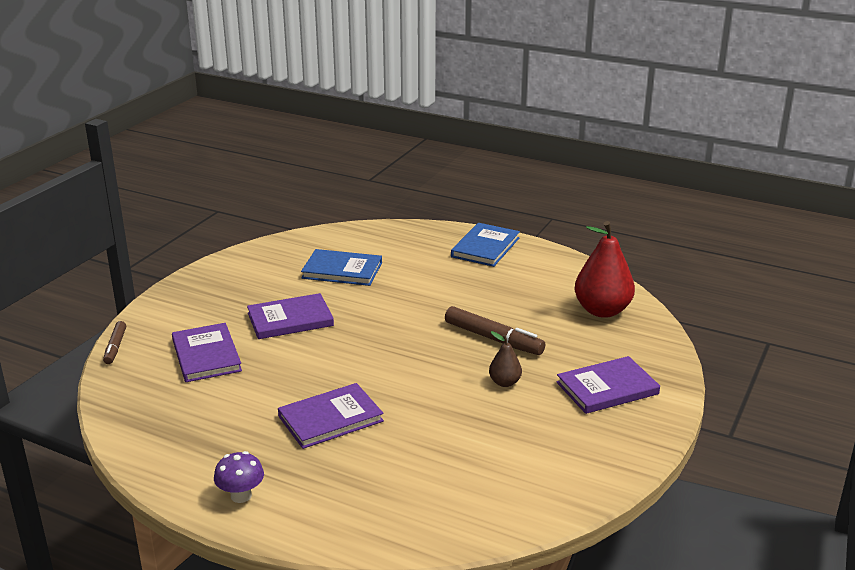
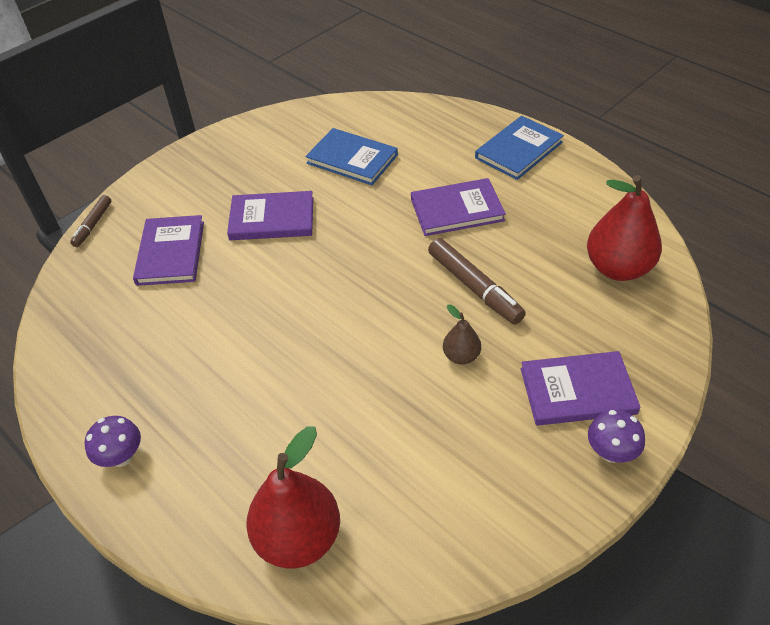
camera: 20 degrees right, 20 degrees up
(330, 419) = (254, 368): purple book -> purple book (457, 210)
(429, 515) = (298, 538): none -> red pear
(649, 419) = (610, 452): none -> purple mushroom

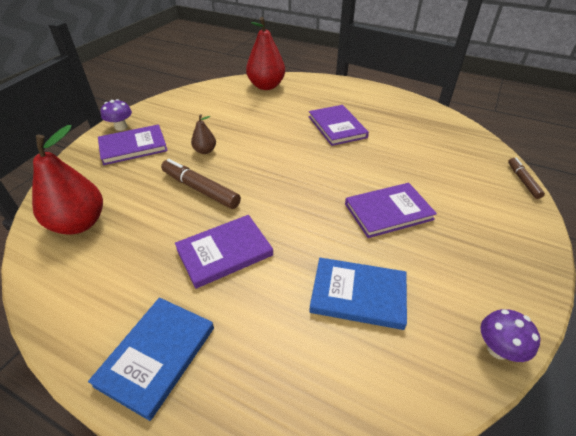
camera: 160 degrees right, 5 degrees down
(121, 456) = (361, 93): purple mushroom -> purple mushroom (498, 349)
(171, 253) = (440, 173): purple book -> purple book (337, 127)

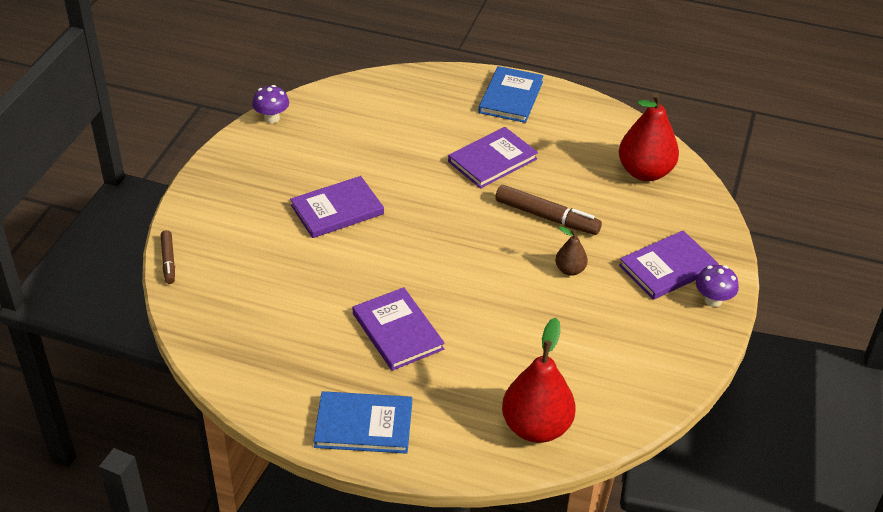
camera: 170 degrees right, 0 degrees up
(358, 294) = (371, 140): blue book -> blue book (363, 425)

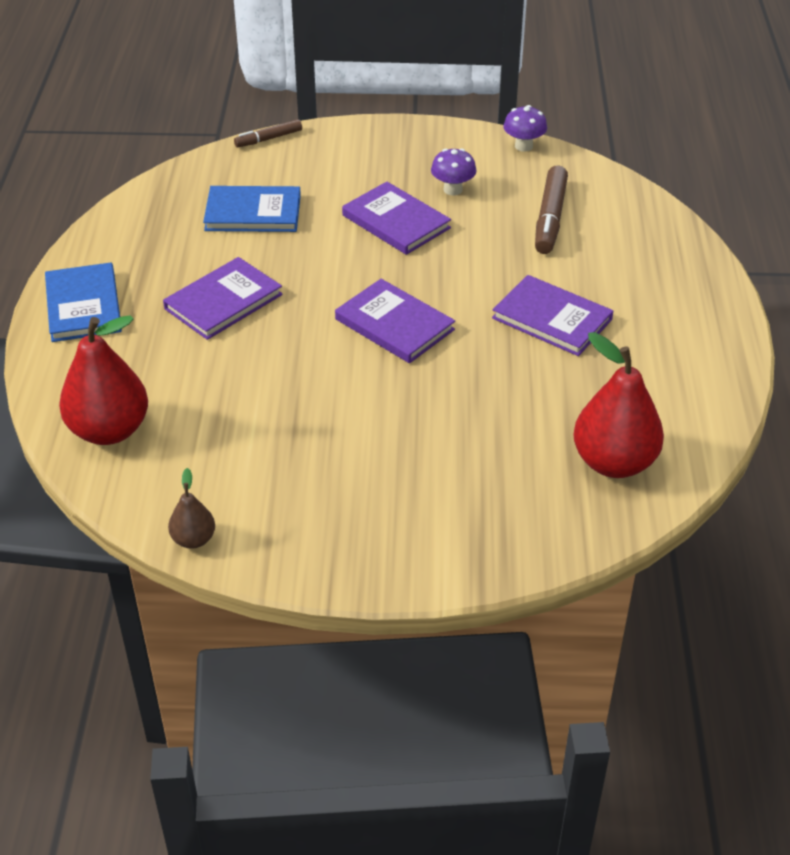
camera: 75 degrees right, 0 degrees up
(511, 97) = (692, 312): blue book -> blue book (253, 213)
(547, 217) = (468, 383): brown marker -> brown marker (550, 218)
(570, 270) = (379, 418): brown pear -> brown pear (193, 539)
(667, 267) = (425, 510): purple book -> purple book (394, 324)
(713, 300) = (380, 564): purple mushroom -> purple mushroom (453, 189)

